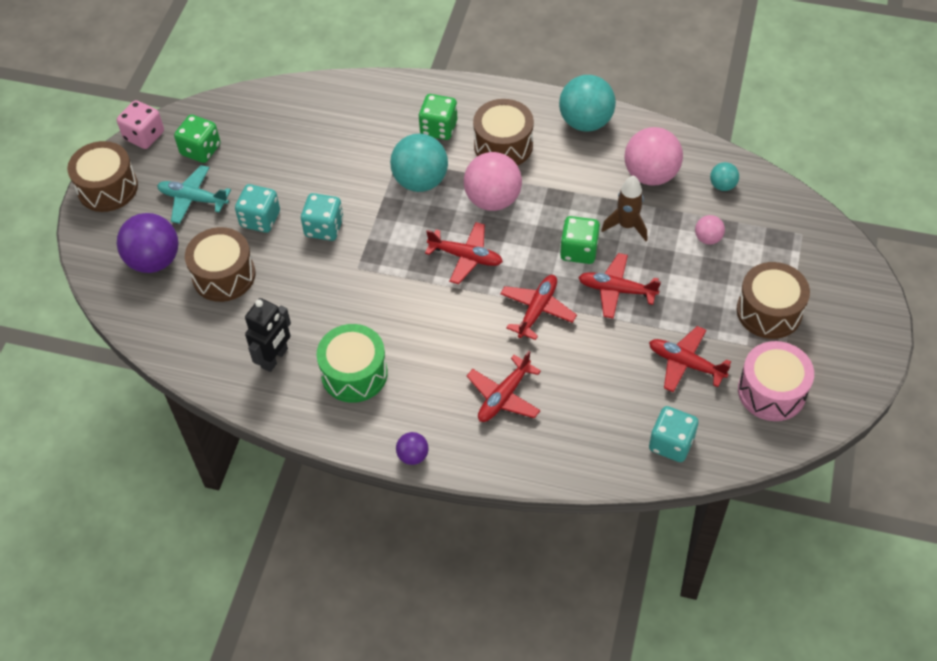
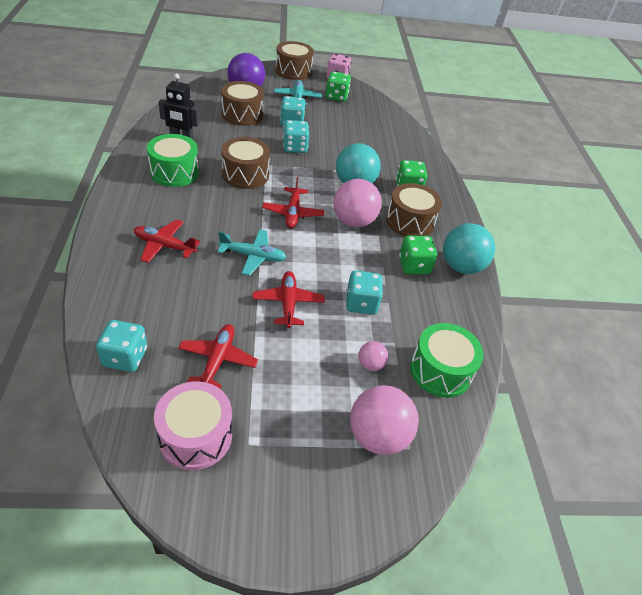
camera: 65 degrees right, 10 degrees down
(413, 456) = (106, 205): purple ball -> none
(537, 310) = (253, 256): red plane -> turquoise plane
(579, 251) = (322, 275): green dice -> green dice (414, 266)
(626, 225) = (361, 303): brown rocket -> turquoise dice
(650, 175) = (426, 315): pink ball -> pink ball (377, 436)
(722, 185) = (440, 371): turquoise ball -> green drum
(769, 311) = (297, 425): brown drum -> brown drum (245, 174)

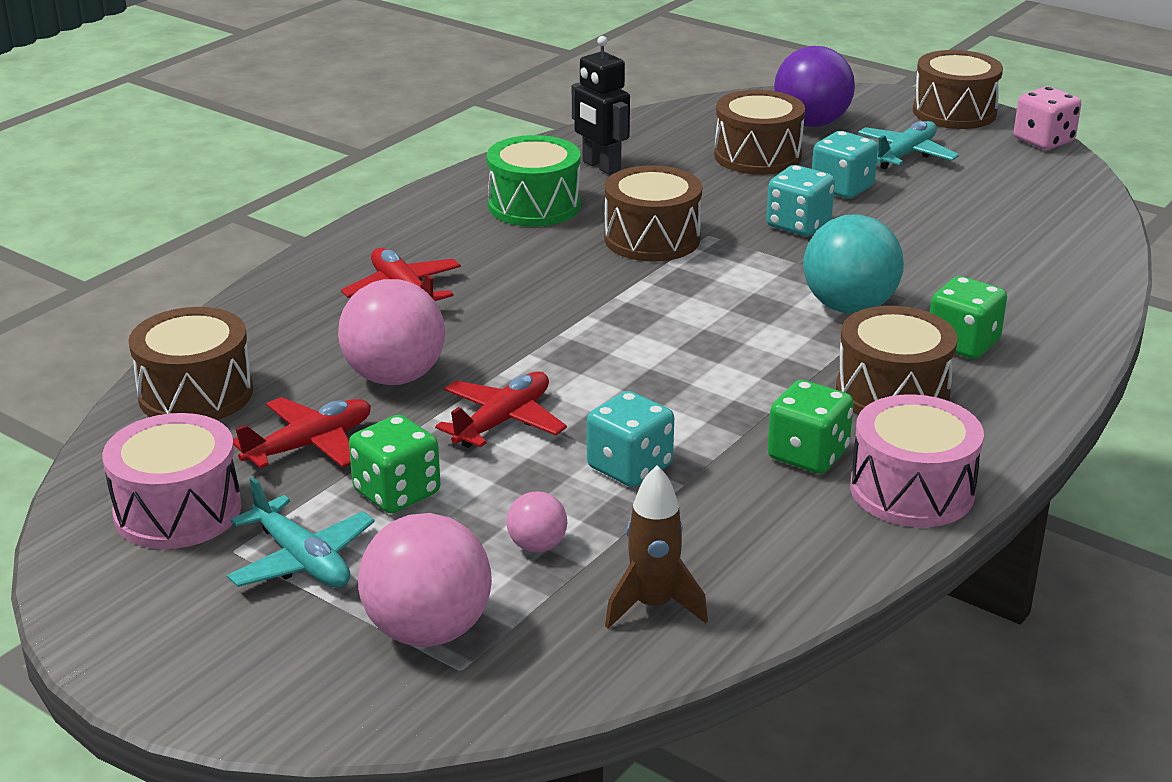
camera: 45 degrees right, 15 degrees down
(125, 357) = (196, 394): turquoise dice -> brown drum
(253, 256) = (524, 346): turquoise plane -> turquoise plane (302, 560)
(293, 213) = (669, 313): red plane -> none
(336, 97) = (998, 169): green dice -> green dice (397, 493)
(353, 221) = (771, 357): pink ball -> pink ball (394, 377)
(440, 371) = (653, 606): green drum -> brown rocket
(461, 266) = (912, 490): turquoise ball -> pink drum

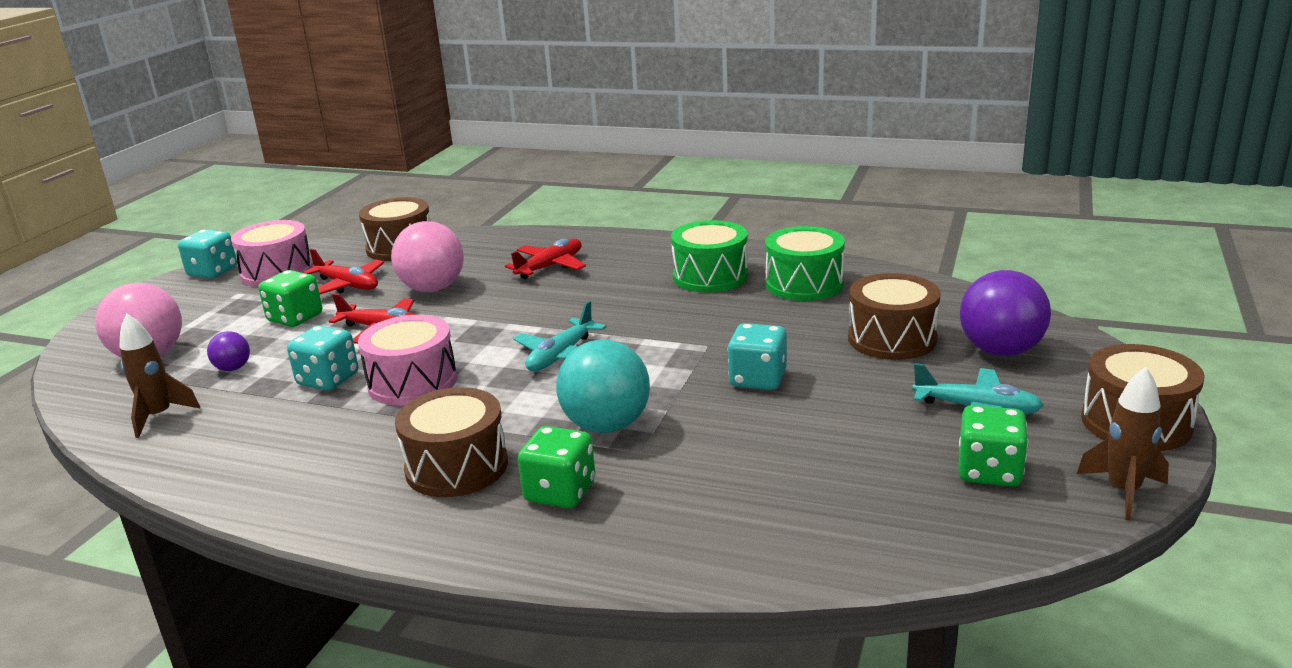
camera: 75 degrees right, 5 degrees down
(302, 560) = (226, 310): turquoise plane -> turquoise plane (561, 356)
(537, 546) = (233, 368): pink ball -> purple ball
(601, 166) = (804, 284): black robot -> green drum
(652, 239) = (683, 326): brown drum -> none
(808, 455) = (350, 443): green dice -> green dice (989, 471)
(842, 188) = (858, 388): turquoise dice -> turquoise dice (212, 272)
(912, 490) = (298, 496): pink drum -> pink drum (412, 382)
(1043, 141) = (1123, 491): pink dice -> brown rocket

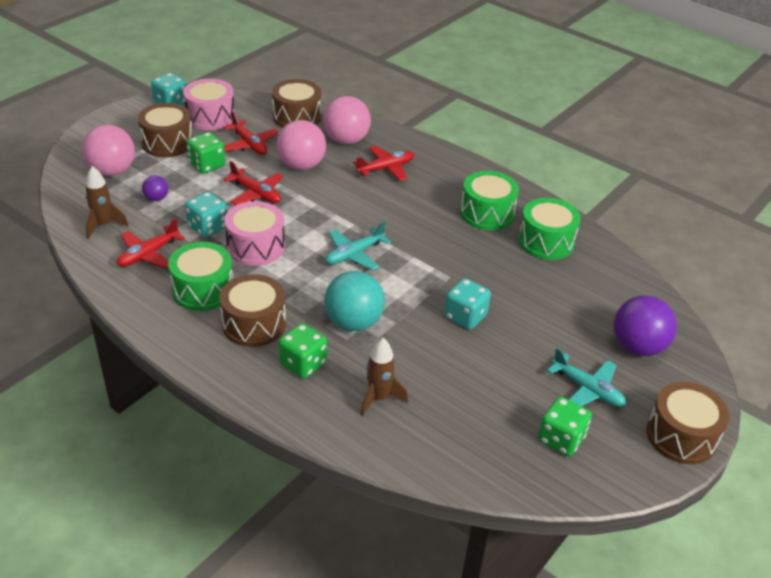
camera: 15 degrees right, 15 degrees up
(247, 431) = (148, 254): none -> red plane
(355, 449) = (203, 290): none -> green drum
(480, 253) = (346, 140): none -> pink ball
(892, 339) = (573, 312): brown drum -> brown drum (167, 143)
(1123, 491) = (631, 483): brown rocket -> brown rocket (379, 398)

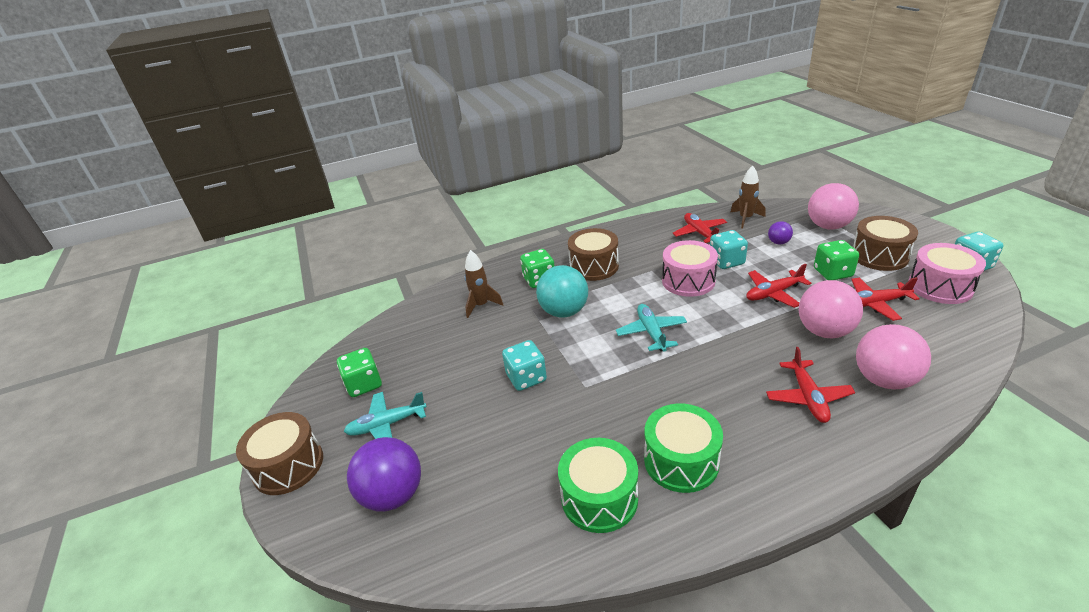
camera: 125 degrees right, 5 degrees down
(203, 290) = (645, 250): green drum -> none
(297, 117) = (947, 350): brown drum -> none

